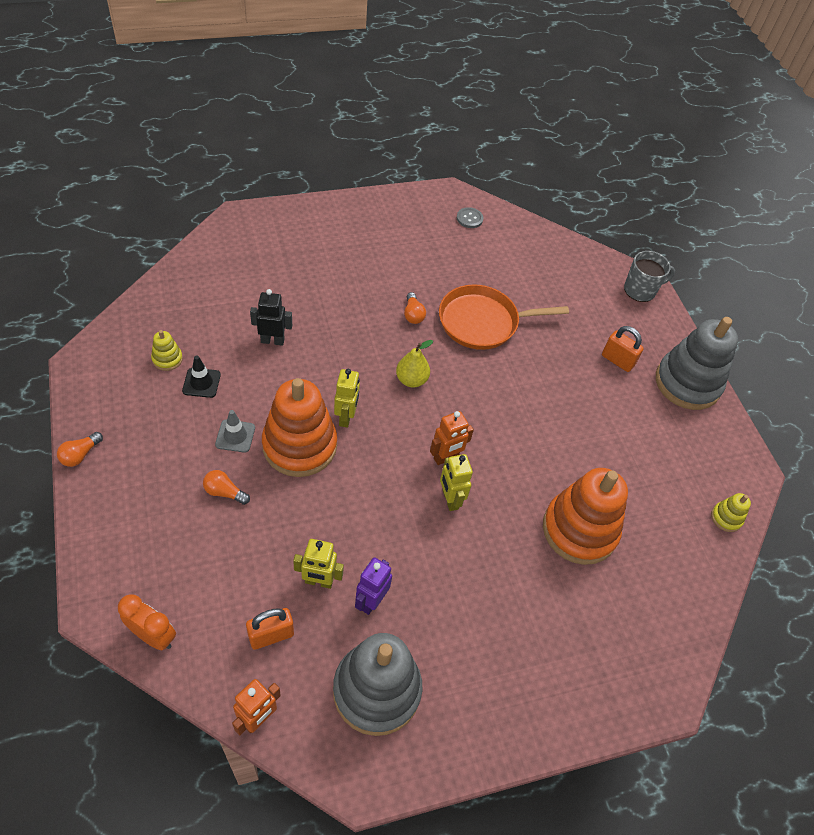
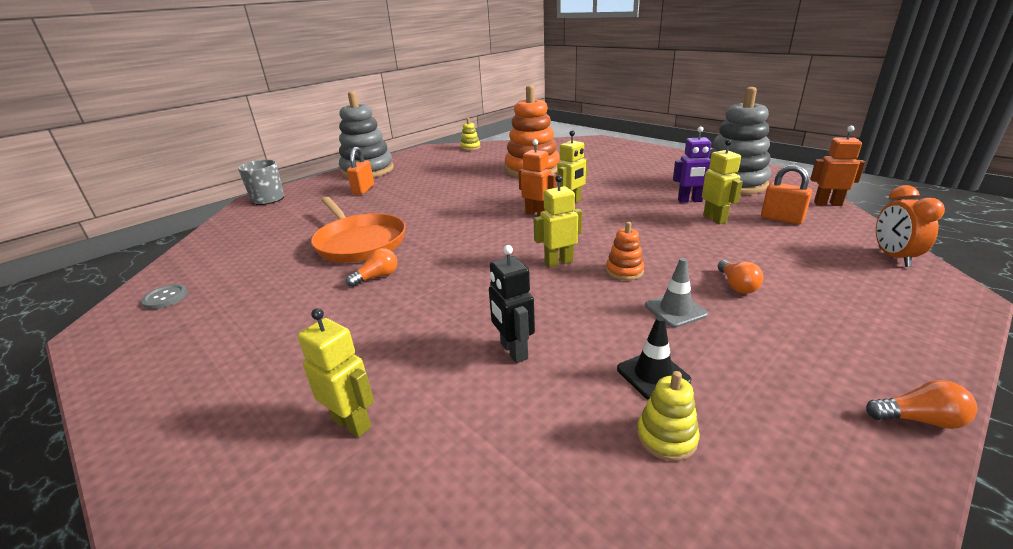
camera: 110 degrees left, 25 degrees down
(278, 266) = (352, 423): none -> yellow robot
(299, 445) = (624, 271): orange stacking toy -> orange stacking toy, size x0.43
(411, 380) = (472, 249): yellow pear -> none

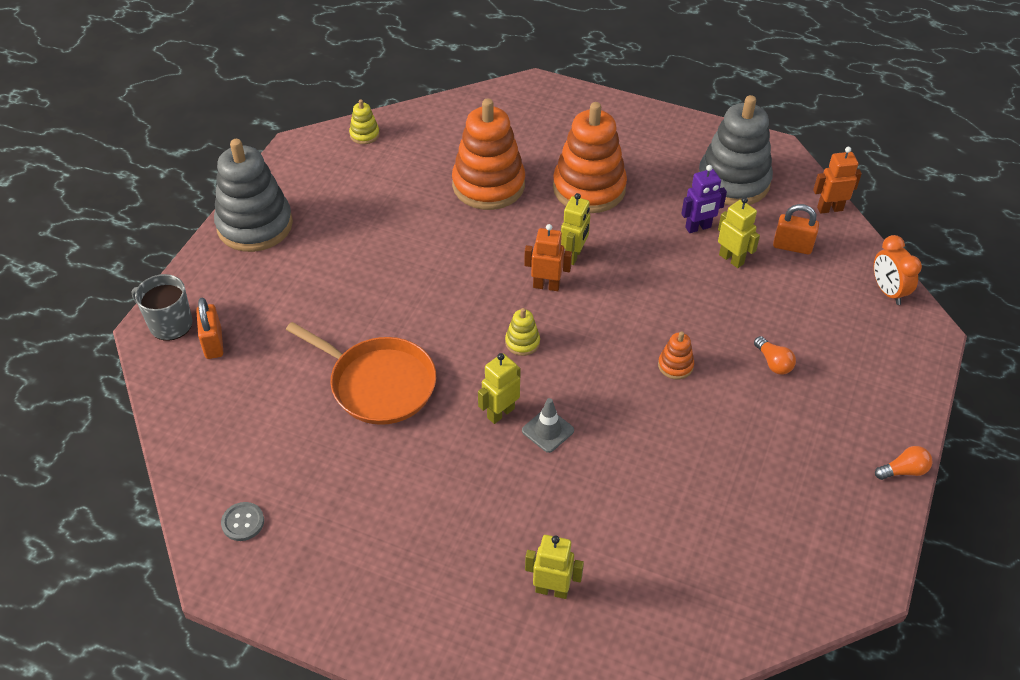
camera: 25 degrees left, 20 degrees up
(363, 190) = (291, 276): orange padlock -> orange padlock (213, 343)
(377, 277) = (445, 433): orange light bulb -> none
(513, 351) = (628, 489): black robot -> none
(558, 262) = (610, 367): yellow robot -> yellow robot (500, 413)
(606, 176) = (589, 188): none -> orange stacking toy
(653, 374) = (739, 482): black traffic cone -> none
(666, 437) = (763, 532): yellow stacking toy -> yellow stacking toy (522, 342)
(675, 310) = (734, 407): grey traffic cone -> grey traffic cone (548, 430)

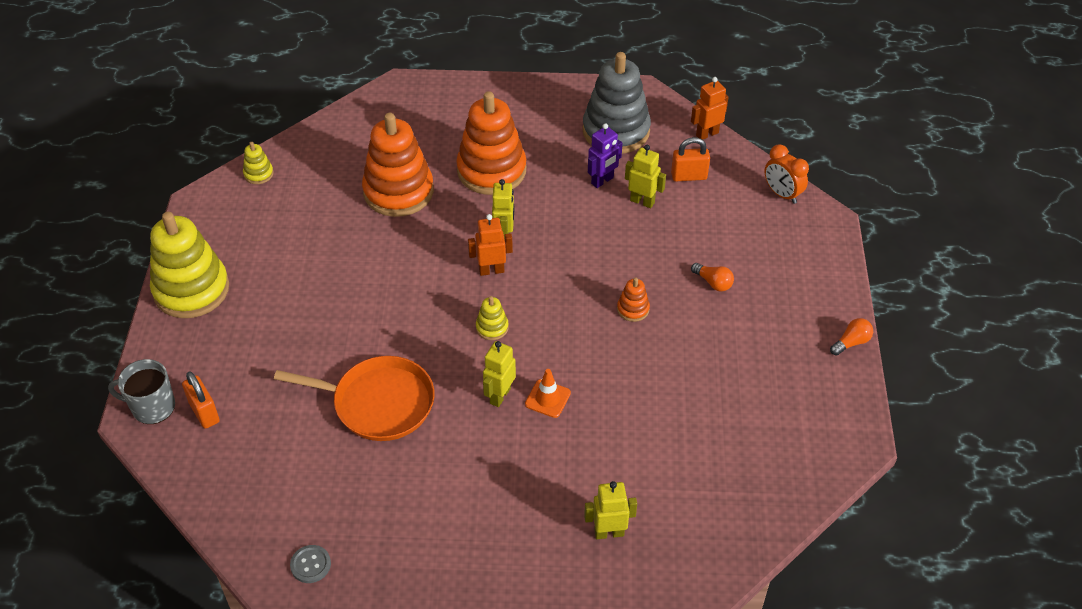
camera: 20 degrees left, 0 degrees up
(255, 225) = (191, 290): grey stacking toy -> yellow stacking toy
(548, 430) = (547, 398): grey traffic cone -> orange traffic cone

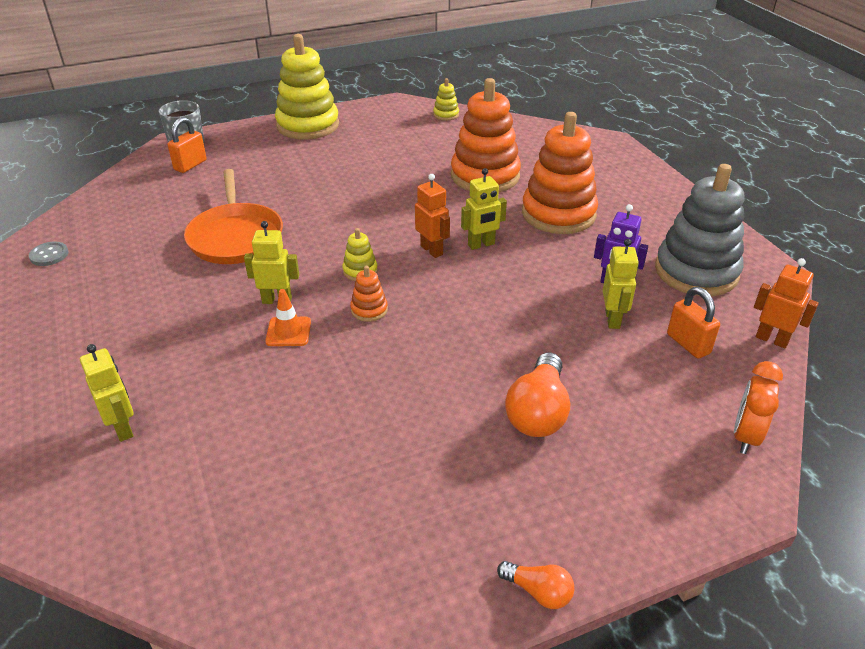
camera: 65 degrees right, 10 degrees down
(633, 309) = (448, 357): orange stacking toy -> orange stacking toy (369, 310)
(713, 283) = (538, 412): orange light bulb -> orange light bulb, size x1.84

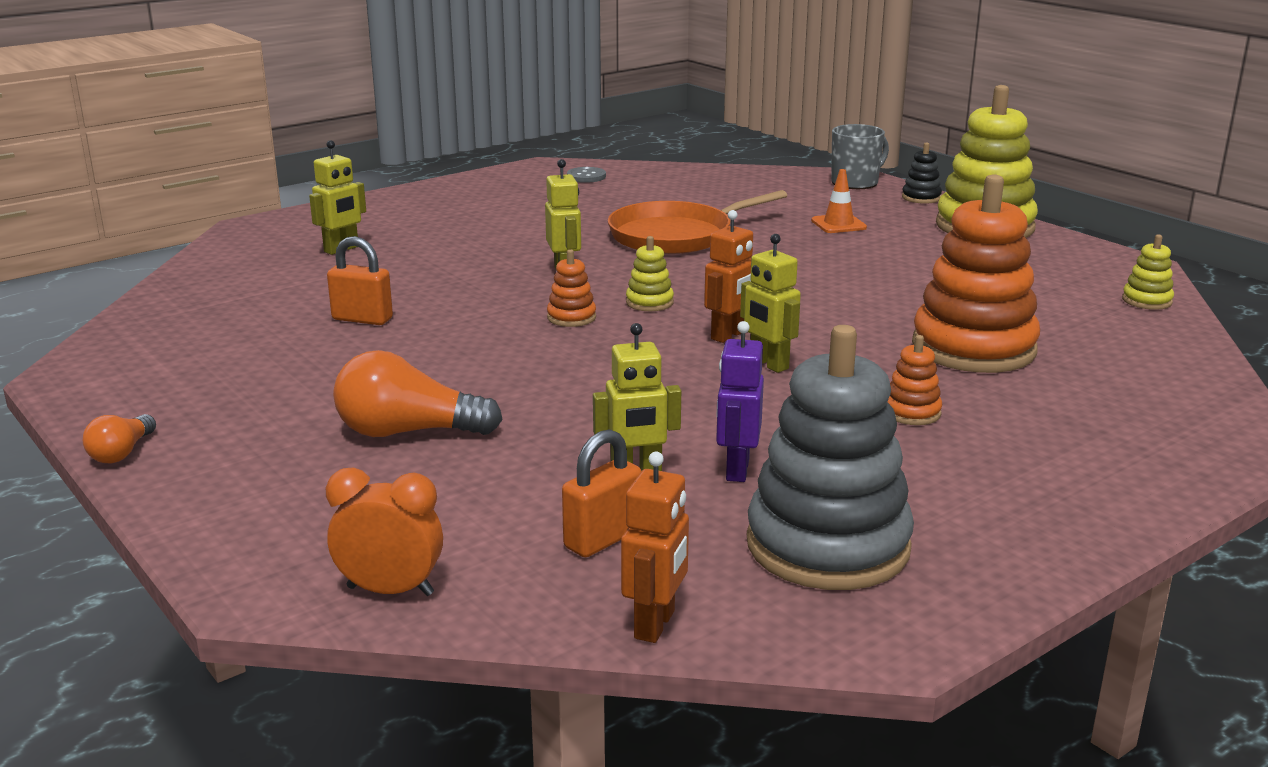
camera: 75 degrees right, 15 degrees down
(190, 165) = (810, 192): orange padlock -> orange padlock (362, 319)
(239, 131) = (921, 198): none -> black stacking toy
(288, 332) = (510, 286): orange traffic cone -> orange traffic cone (838, 224)
(558, 214) = (911, 412): orange stacking toy -> orange stacking toy, size x0.43

